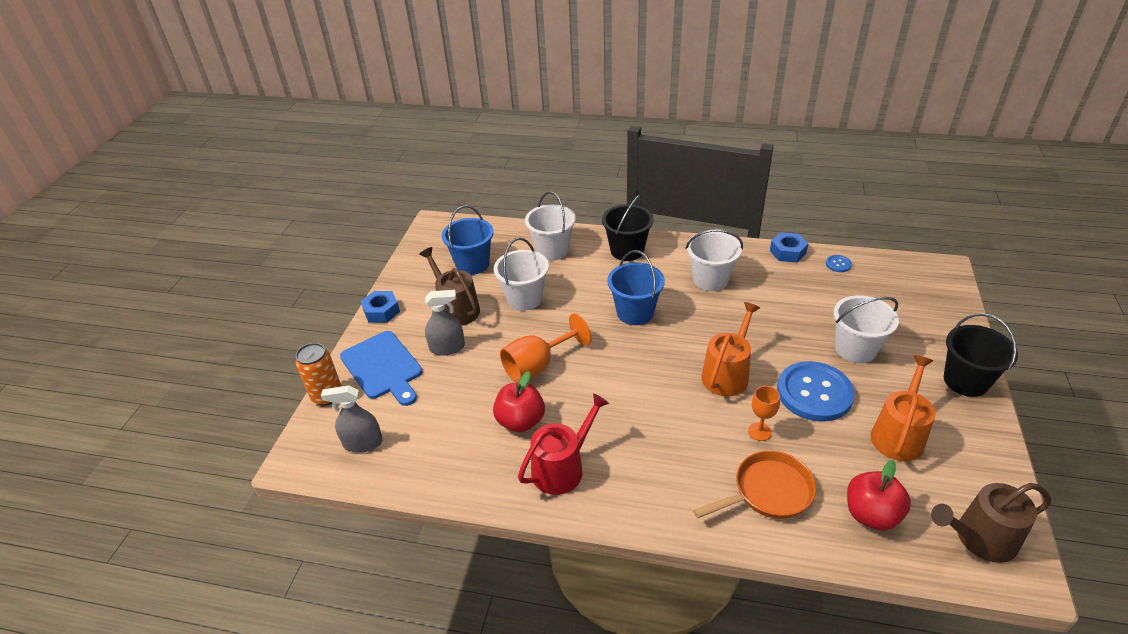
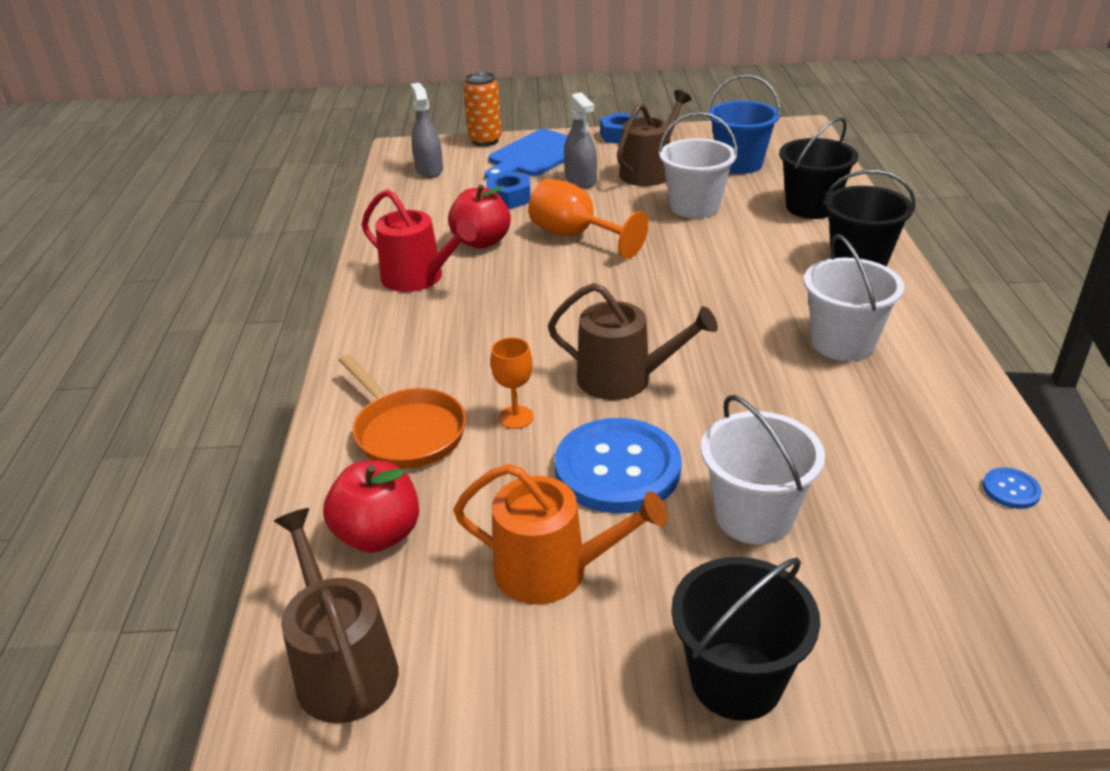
camera: 75 degrees right, 5 degrees down
(552, 250) = (811, 207): white bucket -> black bucket
(635, 312) = (716, 287): blue bucket -> none
(727, 374) = (623, 379): orange watering can -> brown watering can
(787, 252) = (995, 421): blue nut -> blue nut (509, 198)

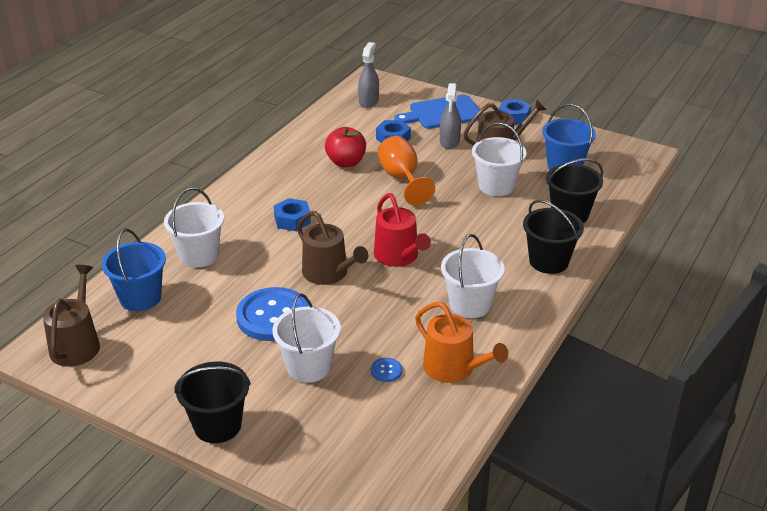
camera: 30 degrees right, 0 degrees up
(378, 534) = (140, 298): red apple -> blue bucket
(406, 431) = (198, 255): orange pan -> white bucket
(418, 278) = (289, 172): red watering can -> red watering can (398, 256)
(485, 140) = (424, 91): orange can -> none
(492, 332) = (292, 220): none -> blue nut
(516, 417) = (255, 270): orange goblet -> none
(552, 570) = (194, 347): orange watering can -> orange watering can (454, 369)
(1011, 489) = (450, 415): blue button -> blue button (386, 371)

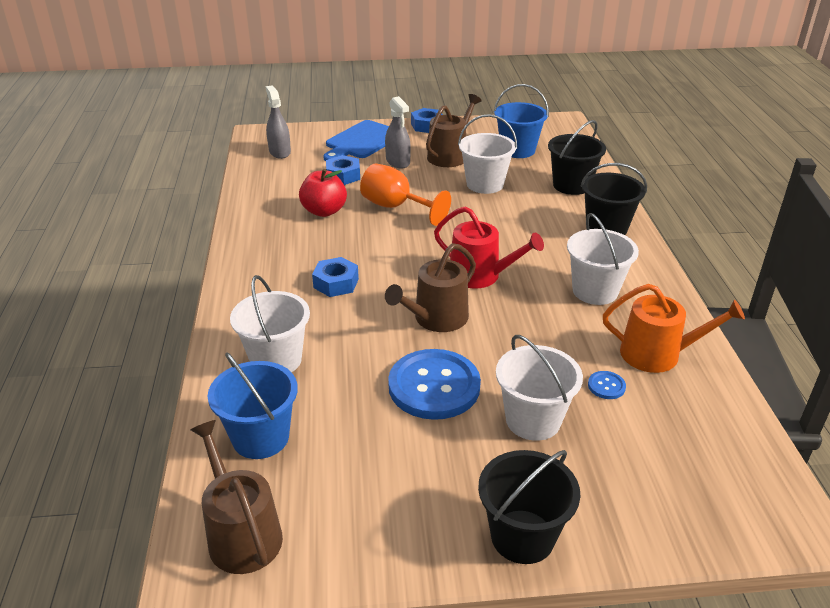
camera: 35 degrees left, 0 degrees up
(329, 273) = (436, 319): brown watering can -> brown watering can turned 120 degrees clockwise

